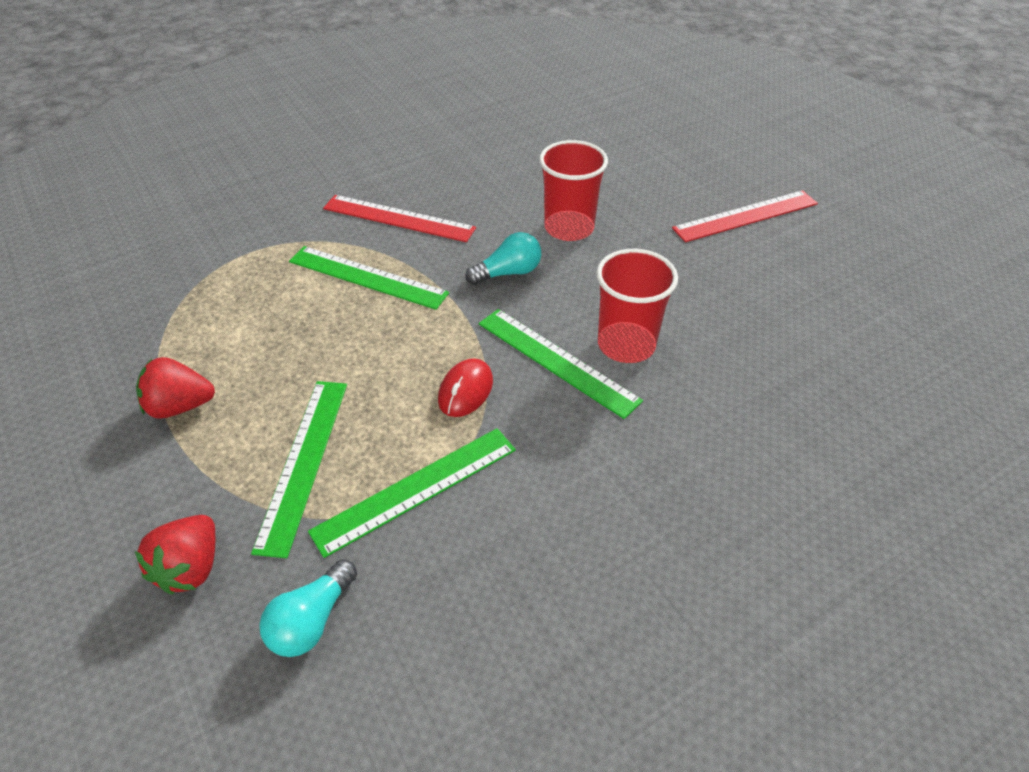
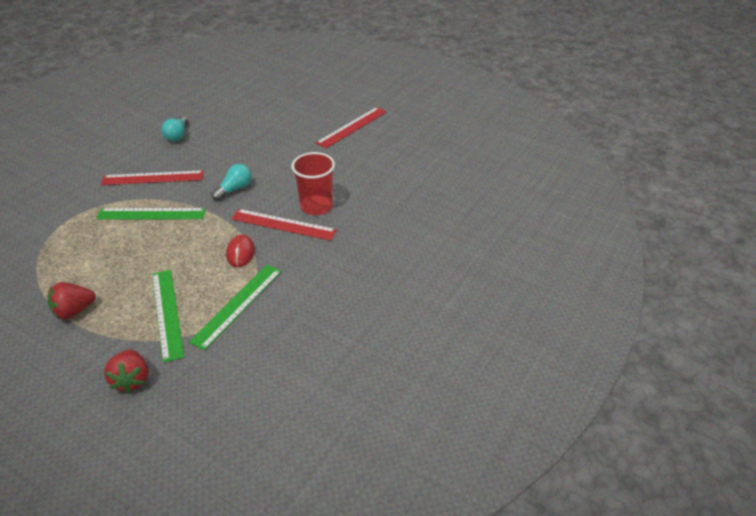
camera: 25 degrees left, 5 degrees down
(312, 621) = (213, 377): turquoise light bulb -> turquoise light bulb (177, 135)
(556, 361) = (283, 224): green ruler -> red ruler
(569, 228) = (258, 157): red cup -> none

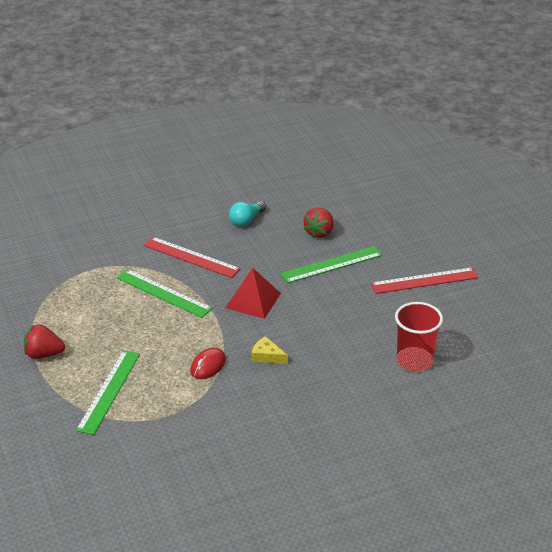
camera: 35 degrees right, 5 degrees down
(132, 380) = (44, 432): red strawberry -> red strawberry (319, 232)
(235, 189) = (253, 300): turquoise light bulb -> red pyramid
(237, 305) = (168, 412): green ruler -> green ruler (331, 264)
(283, 224) = (267, 356): red ruler -> yellow cheese
(316, 206) = (312, 352): red cup -> red cup (414, 361)

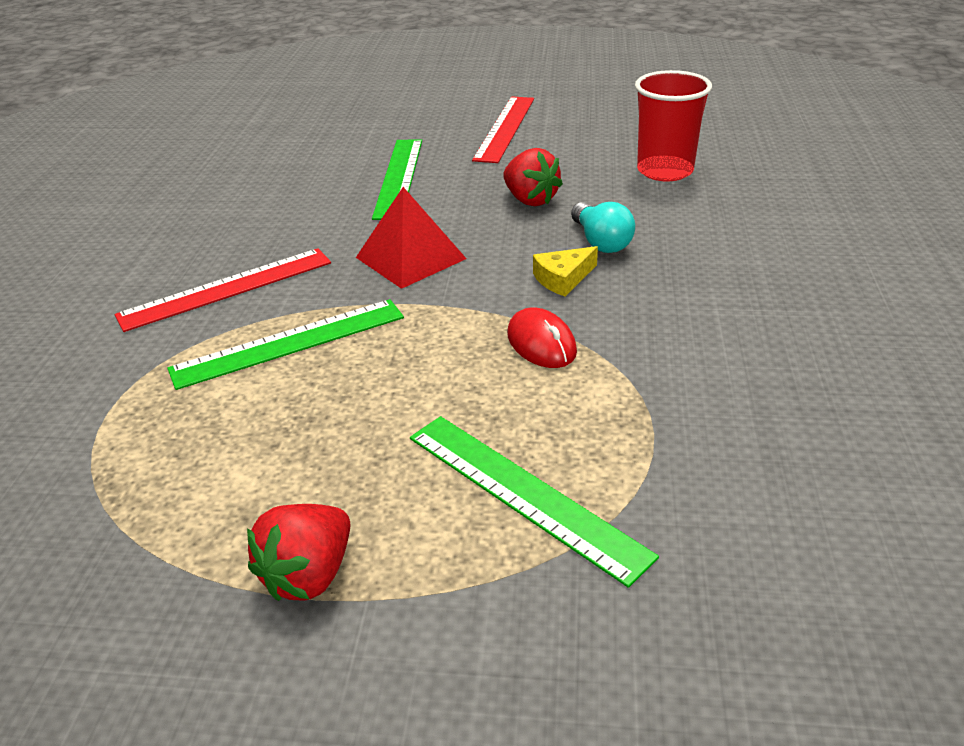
camera: 60 degrees left, 0 degrees up
(246, 220) = (205, 216): turquoise light bulb -> turquoise light bulb (601, 242)
(319, 232) = (316, 169): red strawberry -> red strawberry (530, 200)

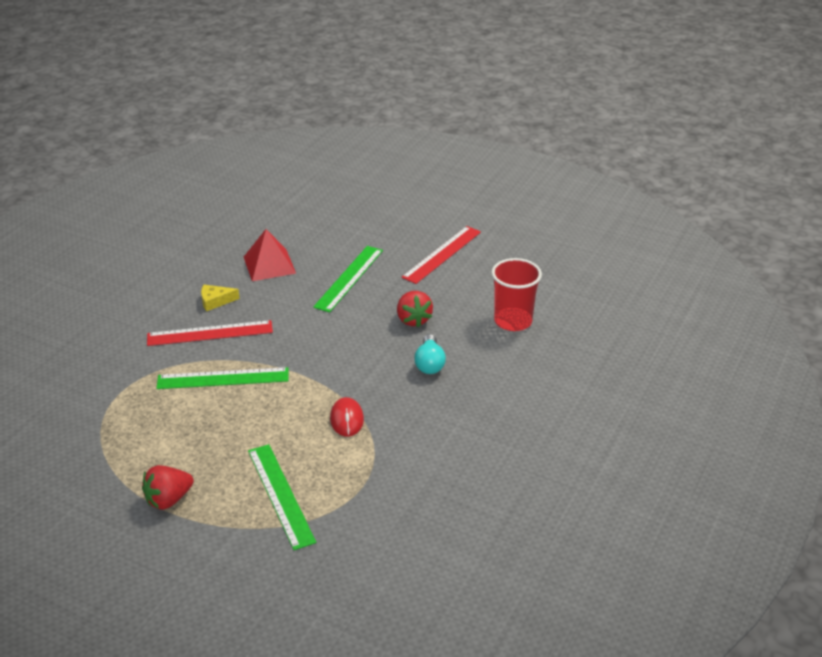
camera: 20 degrees right, 0 degrees up
(410, 258) = (317, 342): red pyramid -> red pyramid (269, 265)
(563, 279) = (389, 382): yellow cheese -> yellow cheese (215, 301)

